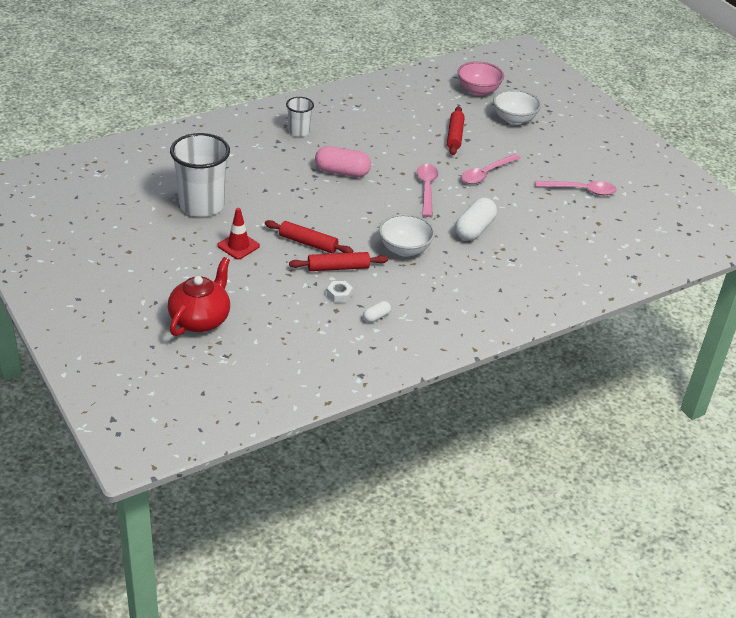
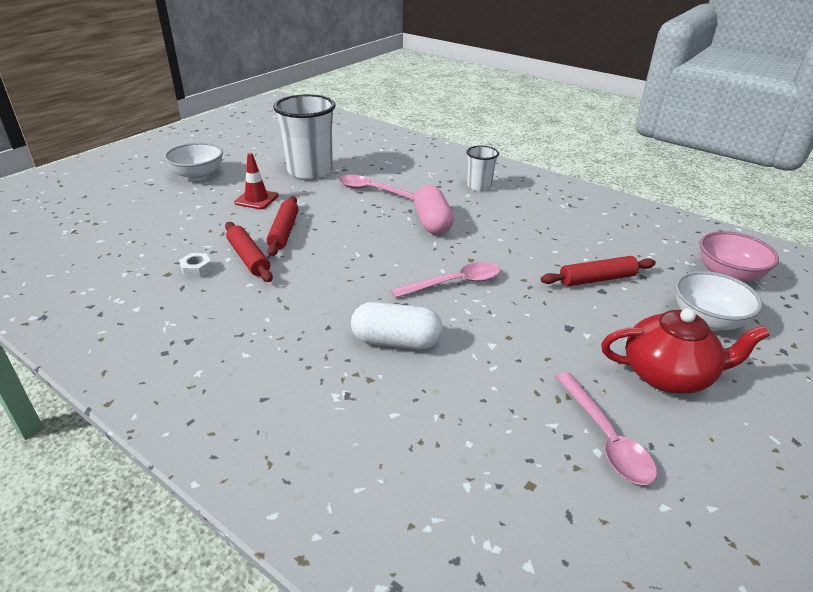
camera: 70 degrees right, 5 degrees down
(200, 319) = (130, 207): red teapot -> red teapot (668, 375)
(376, 317) = (161, 303): white capsule -> none
(404, 249) = (312, 294): white bowl -> white bowl (198, 176)
(486, 173) = (540, 324): pink spoon -> pink spoon (374, 191)

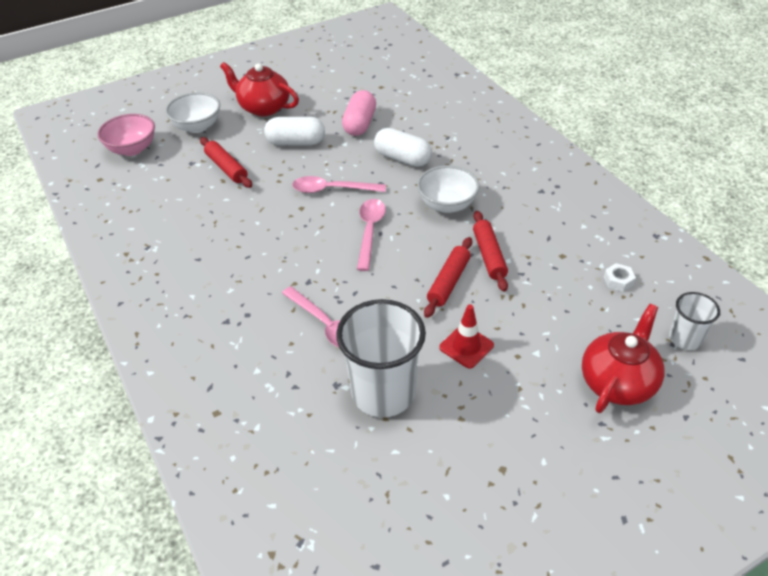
camera: 155 degrees left, 10 degrees up
(132, 202) = (618, 382): none -> red teapot
(196, 270) = (536, 253): white nut -> white nut (618, 281)
(198, 176) = (537, 426): white bowl -> white bowl (447, 204)
(432, 223) = (300, 257): pink capsule -> pink capsule (360, 124)
(479, 186) = (205, 300): white cup -> white cup (684, 339)
(557, 330) = (296, 142): none -> white capsule
(597, 279) = (226, 168): red rolling pin -> red rolling pin turned 45 degrees clockwise
(605, 438) = (329, 93): pink spoon -> pink spoon (370, 231)

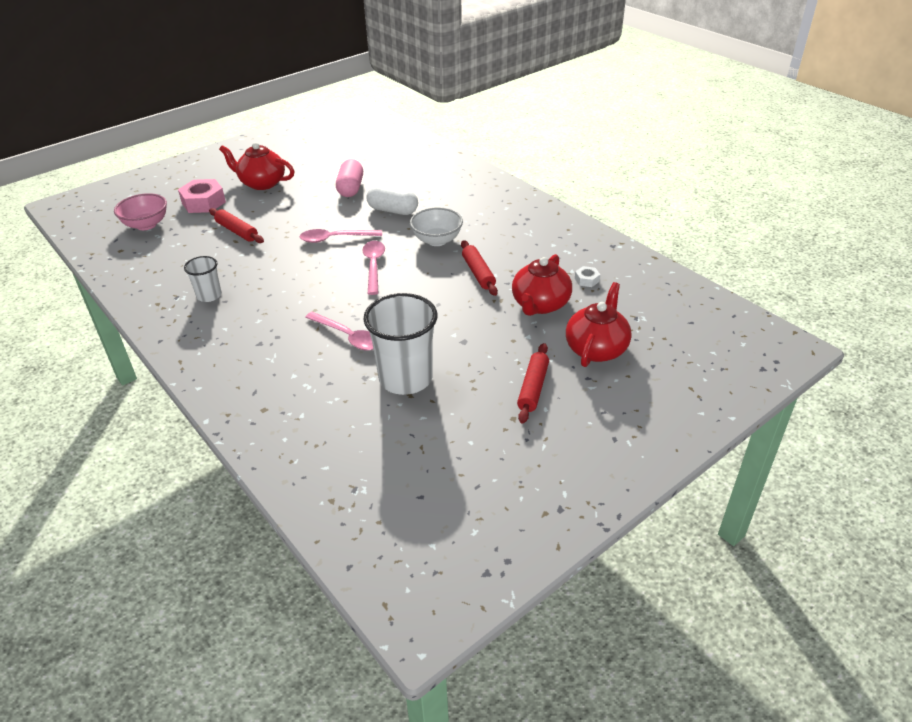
camera: 10 degrees left, 5 degrees down
(197, 126) = (203, 202): white bowl -> pink nut
(296, 142) = (296, 207): white capsule -> none
(448, 282) = (447, 295): red rolling pin -> red rolling pin (533, 388)
(466, 346) = (470, 338): red traffic cone -> none
(556, 309) = (540, 305): none -> red teapot
(684, 339) = (645, 313): white cup -> white cup (209, 295)

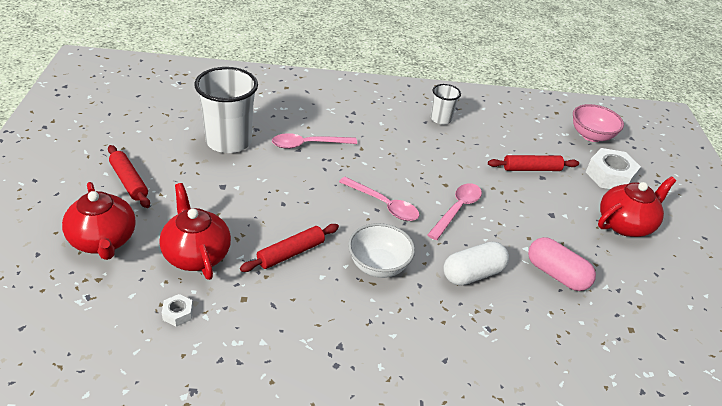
camera: 125 degrees right, 0 degrees up
(203, 202) = (610, 176): pink nut -> white nut
(478, 273) = (291, 253): red rolling pin -> red rolling pin turned 60 degrees counterclockwise

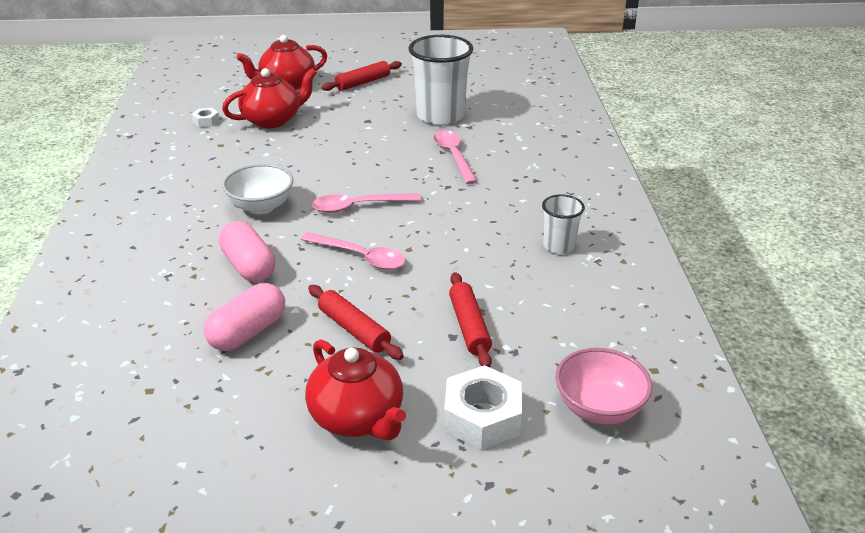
camera: 90 degrees right, 5 degrees down
(291, 253) = (277, 160): red rolling pin -> red rolling pin (354, 329)
(383, 205) = (358, 206): pink spoon -> pink spoon turned 45 degrees clockwise
(473, 274) = (249, 266): white capsule -> pink capsule

